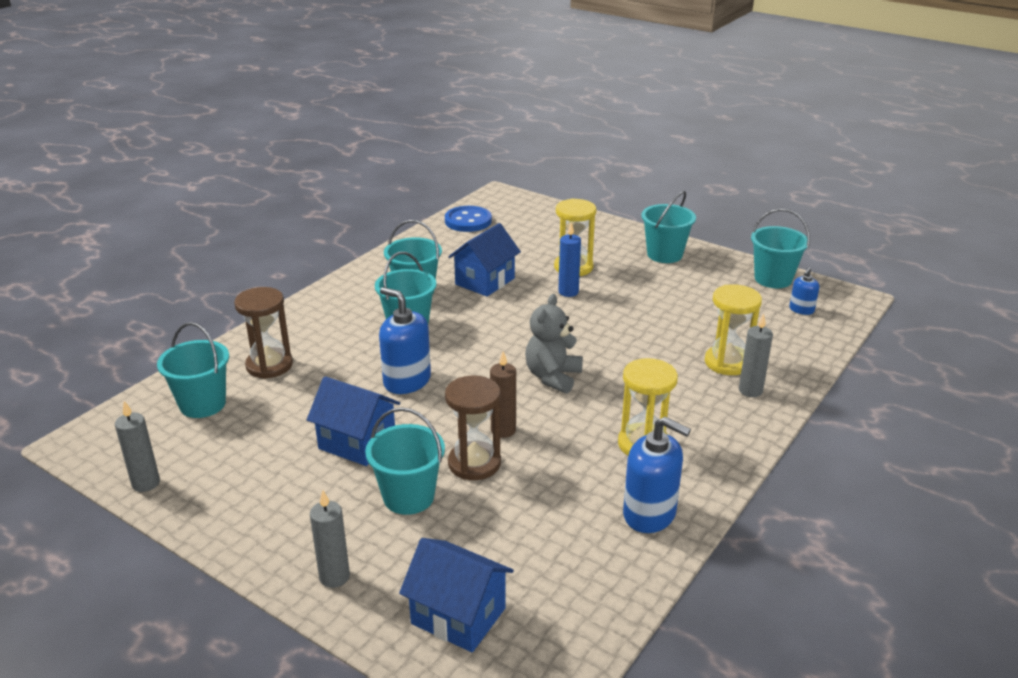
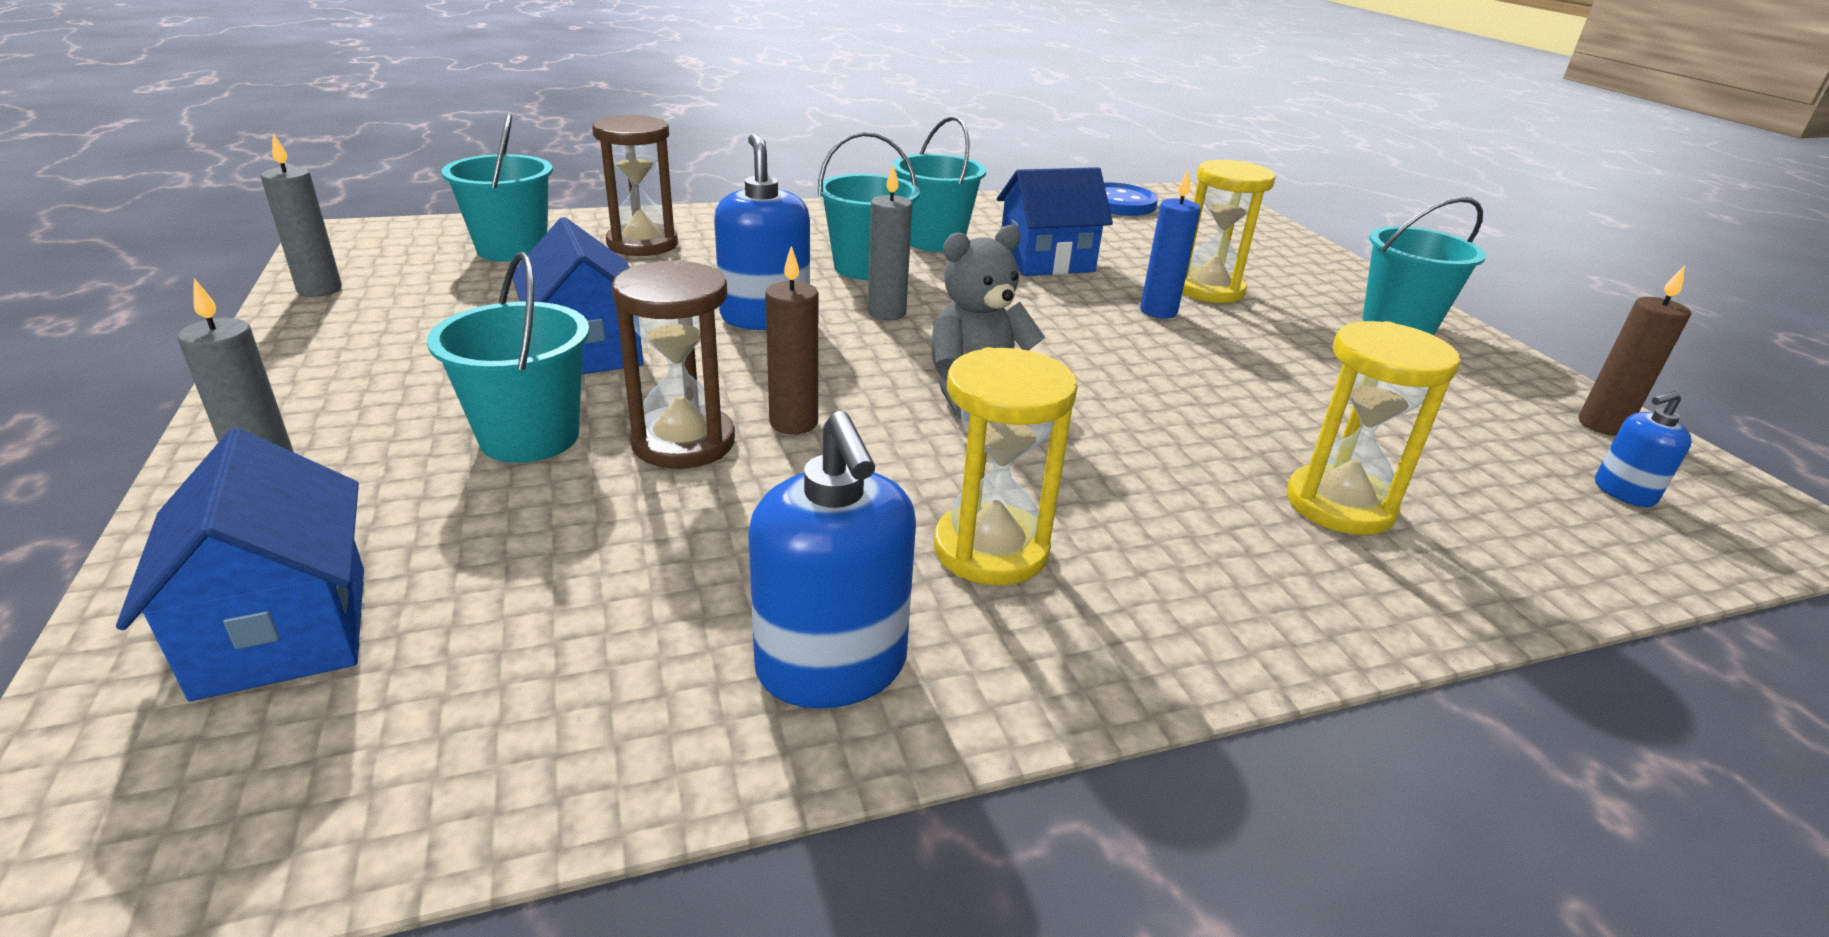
camera: 35 degrees right, 0 degrees up
(750, 390) = (1337, 569): grey candle -> grey candle (886, 313)
(773, 279) = (1602, 425): turquoise bucket -> brown candle

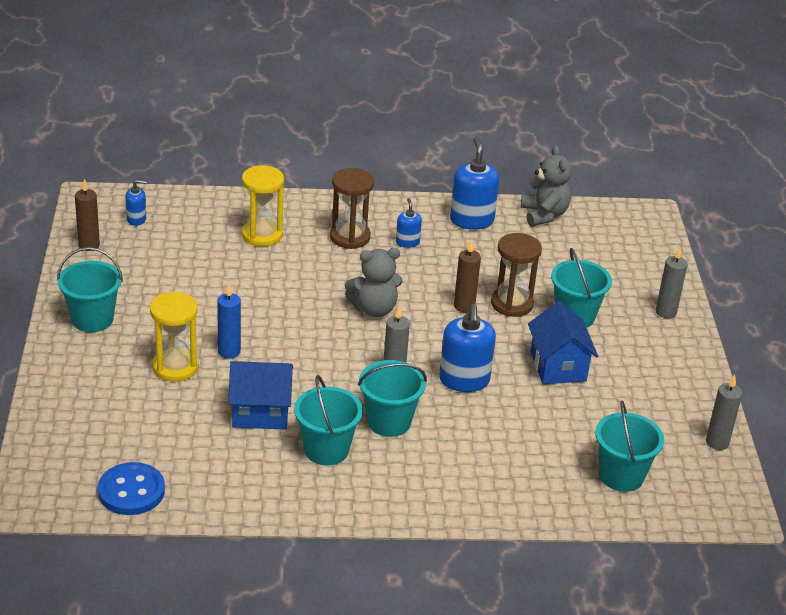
camera: 165 degrees left, 5 degrees up
(284, 630) = (629, 256): blue house -> none
(564, 754) = (544, 215): none -> grey teddy bear
(642, 244) = (535, 471): brown hourglass -> brown hourglass (350, 237)
(990, 549) = (407, 242): yellow hourglass -> blue soap dispenser

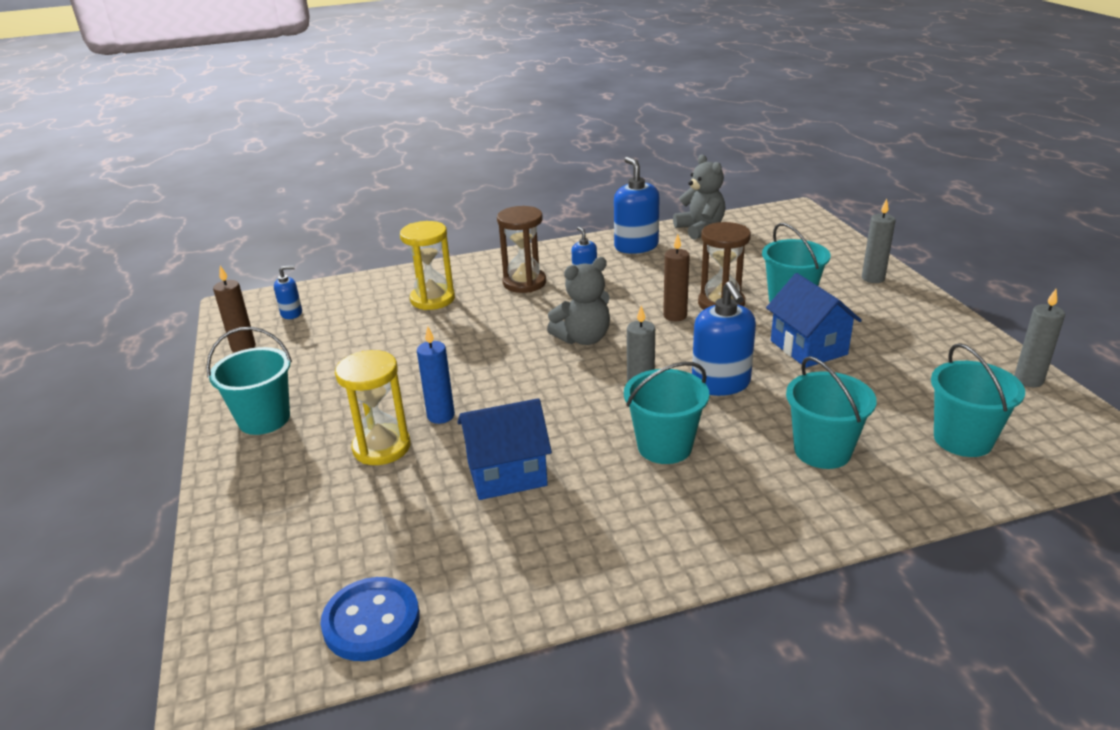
camera: 10 degrees left, 5 degrees down
(326, 450) = (608, 497): turquoise bucket -> turquoise bucket (822, 451)

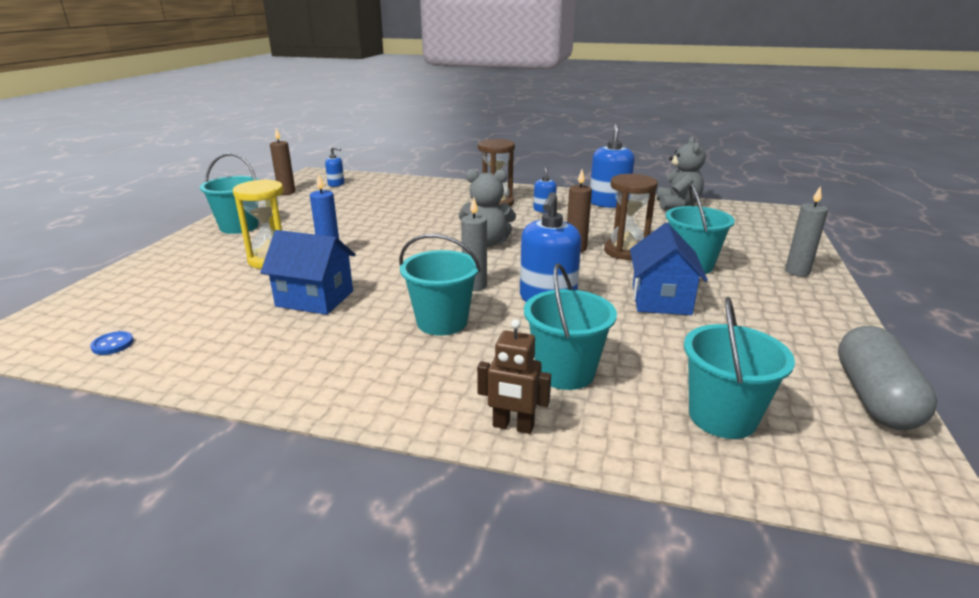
camera: 30 degrees right, 5 degrees down
(371, 621) = (113, 344): blue button -> blue button, size x0.48
(432, 299) = (424, 197): yellow hourglass -> none
(844, 516) = (513, 426): none -> brown robot
(1028, 380) = (874, 397): grey candle -> grey capsule

